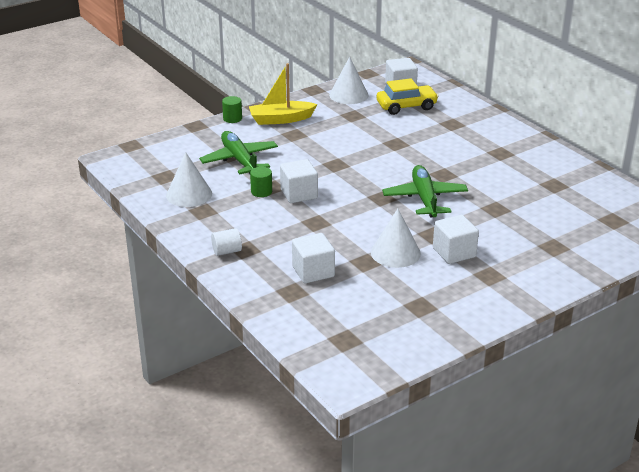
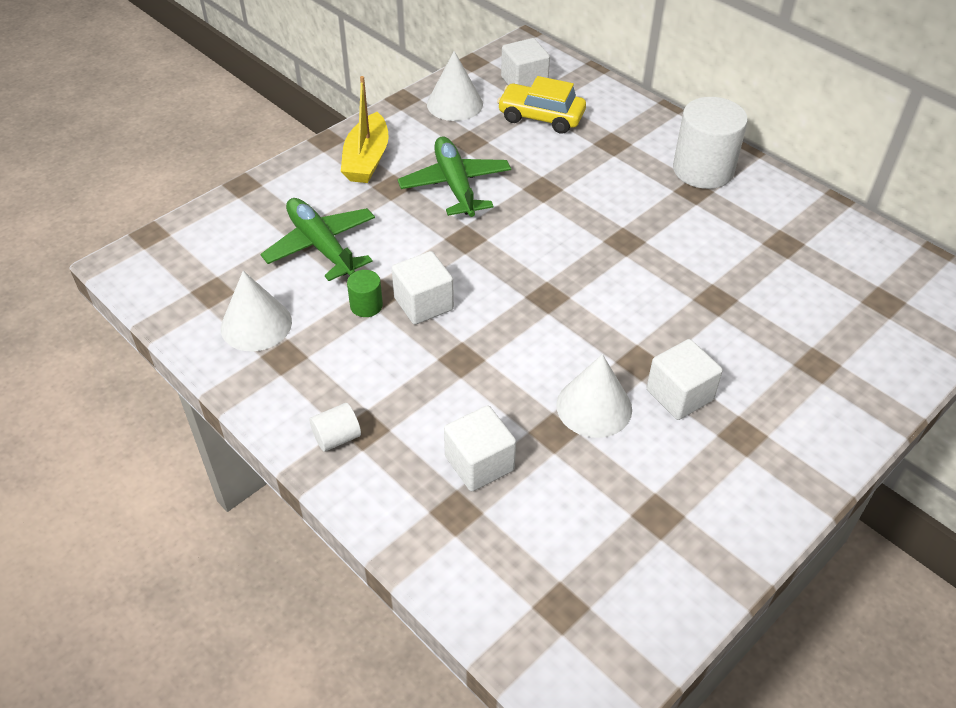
camera: 10 degrees left, 15 degrees up
(232, 118) = (295, 165): green cylinder -> none
(281, 119) = (367, 159): yellow boat -> yellow boat turned 60 degrees counterclockwise
(406, 106) = (541, 117): yellow car -> yellow car turned 135 degrees counterclockwise
(424, 198) = (610, 291): green plane -> green plane (455, 185)
(511, 142) = (703, 170): none -> white cylinder

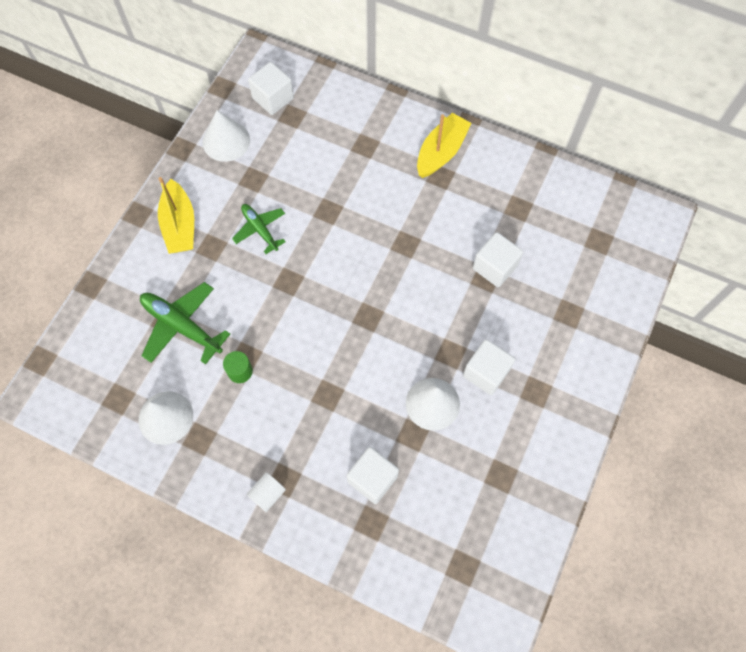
camera: 20 degrees left, 20 degrees up
(423, 304) = (281, 355): white cube -> white cube (494, 267)
(455, 185) = (260, 229): green plane -> green plane, size x0.64
(541, 117) = (300, 134): yellow car -> none
(703, 170) = (441, 152): white cylinder -> yellow boat

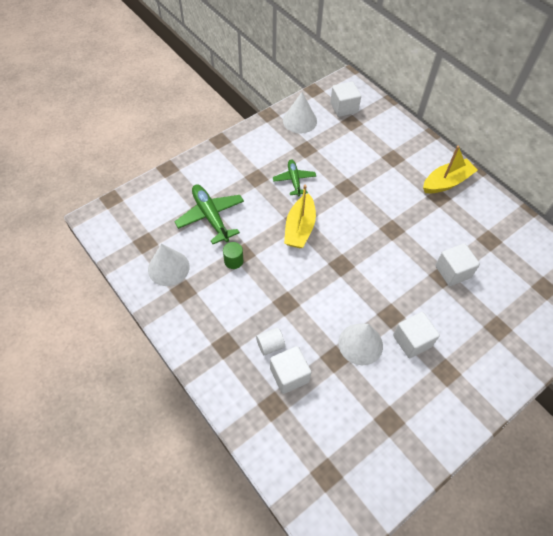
camera: 25 degrees right, 10 degrees down
(180, 225) = (243, 157): yellow boat -> yellow boat (299, 228)
(267, 494) = (209, 349): white cylinder -> white cylinder (270, 345)

